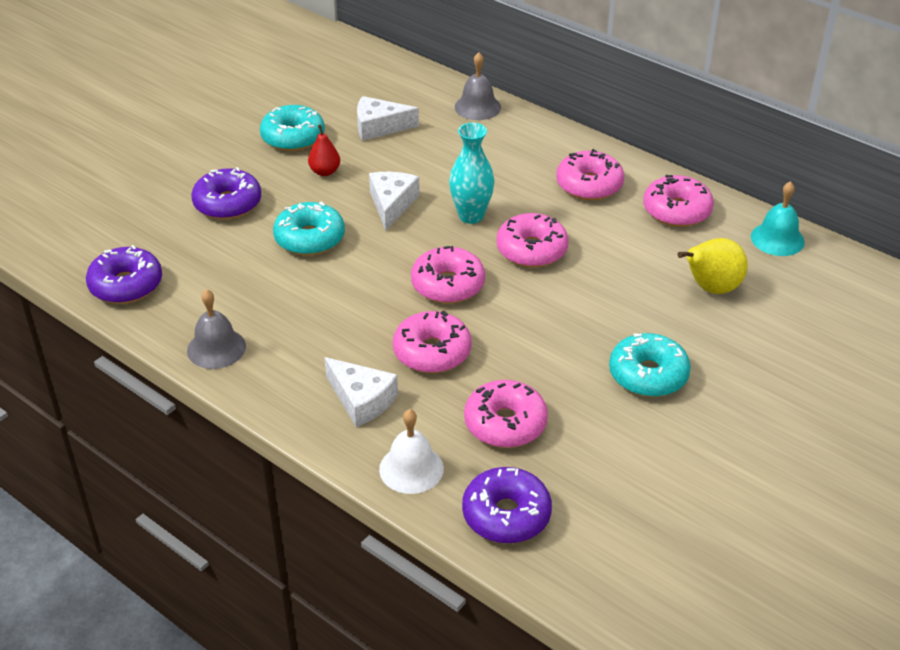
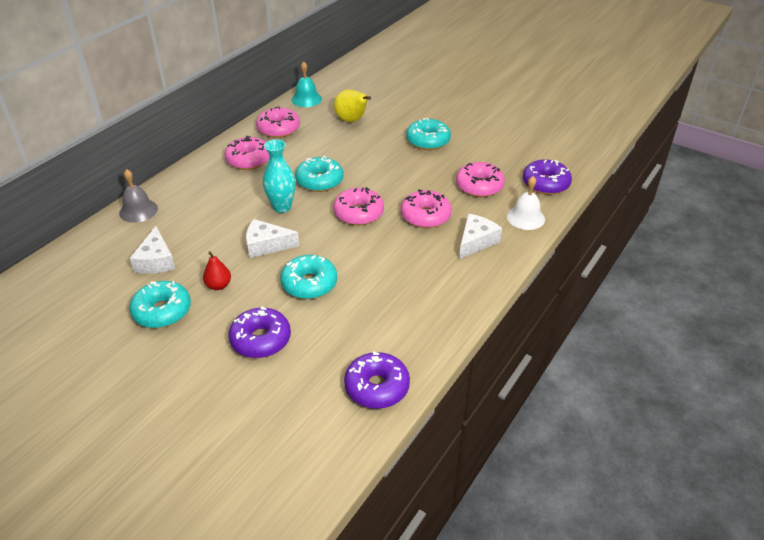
camera: 95 degrees left, 0 degrees up
(216, 348) = (443, 317): grey bell -> none
(531, 250) = (320, 181): pink donut -> turquoise donut

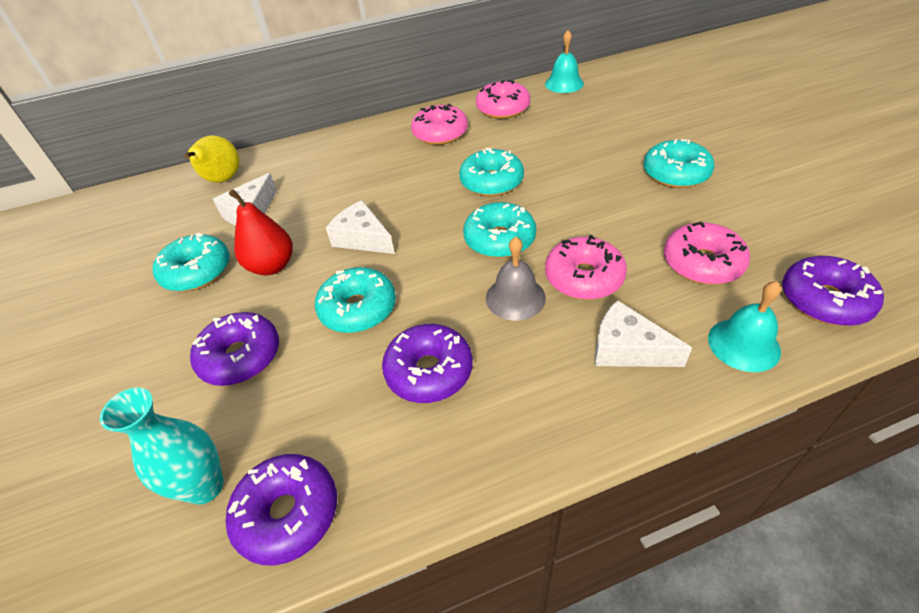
camera: 40 degrees right, 5 degrees up
(138, 210) = (291, 154): grey bell -> grey bell (515, 298)
(218, 285) = (272, 266): red pear -> red pear, size x1.56
(282, 207) = (421, 199): turquoise vase -> turquoise vase (205, 486)
(352, 120) = (596, 121): yellow pear -> yellow pear (222, 180)
(358, 213) = (499, 239): pink donut -> turquoise donut
(385, 295) = (429, 371): none -> purple donut
(476, 241) = (627, 349): white cheese -> white cheese turned 135 degrees counterclockwise
(525, 217) = (743, 344): white bell -> turquoise bell

